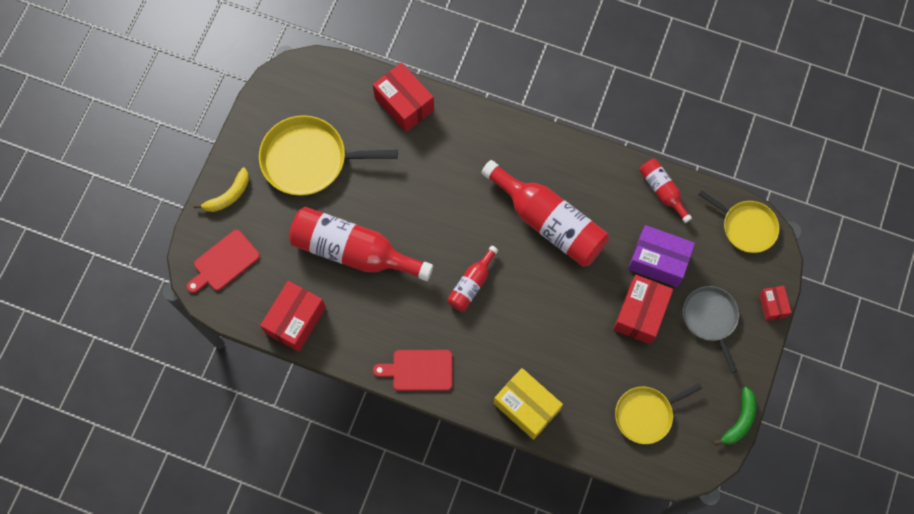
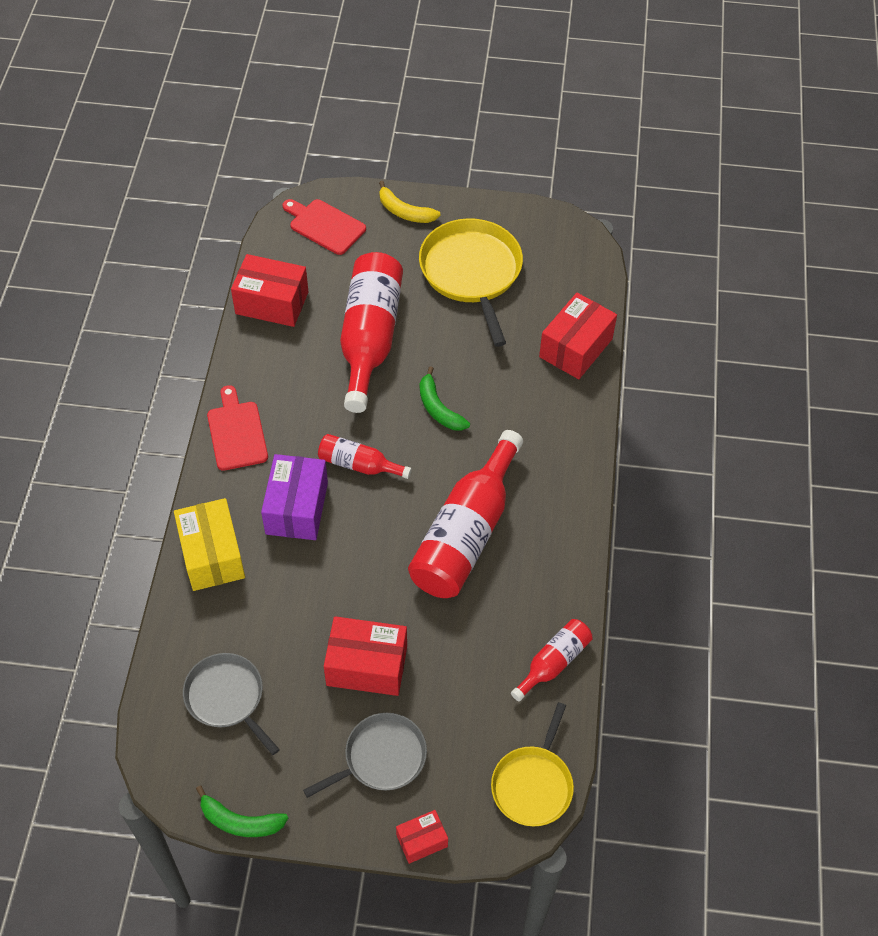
camera: 75 degrees right, 15 degrees down
(434, 215) = (439, 408): none -> green banana
(526, 406) = (212, 555): yellow box -> yellow box turned 45 degrees counterclockwise
(646, 414) = (227, 698): yellow pan -> grey pan
(658, 261) = (448, 675): purple box -> purple box (297, 508)

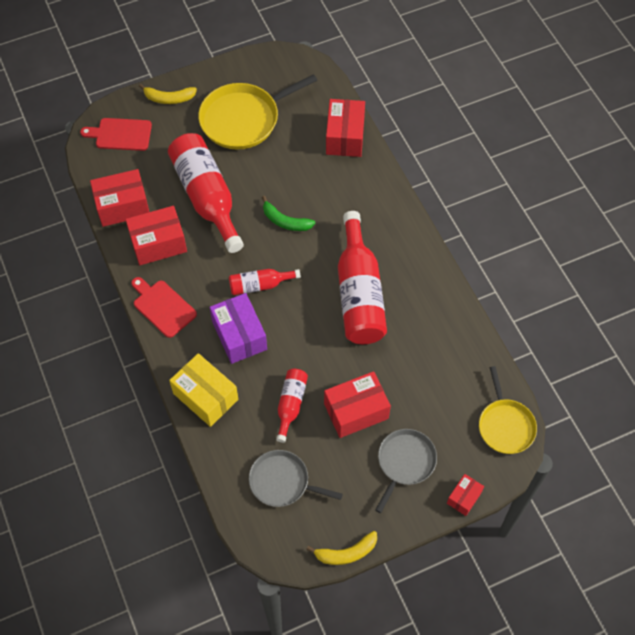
camera: 30 degrees left, 5 degrees up
(240, 821) = (346, 553): green banana -> yellow banana
(281, 362) = (158, 243): none -> red box
(472, 273) = (243, 119): yellow pan -> yellow pan turned 75 degrees counterclockwise
(553, 662) = (467, 345): red bottle -> red bottle (291, 405)

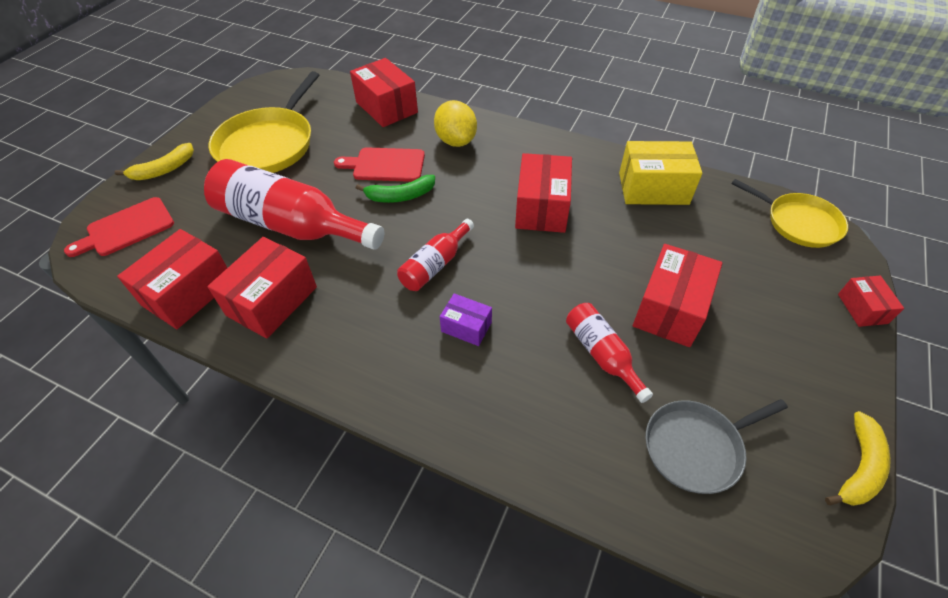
camera: 40 degrees left, 10 degrees down
(162, 307) = (341, 362): red cutting board -> red cutting board (385, 165)
(205, 396) = (499, 423): yellow box -> yellow box (653, 188)
(239, 335) = (466, 327): purple box -> purple box, size x0.54
(359, 293) = (541, 208): red bottle -> red box
(361, 201) = (456, 141): none -> yellow lemon
(405, 462) = (774, 320): grey pan -> none

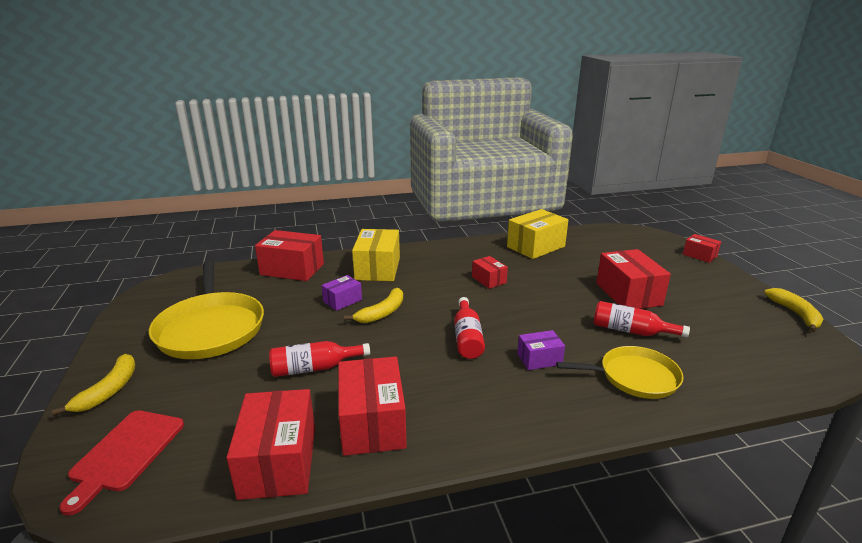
camera: 40 degrees left, 25 degrees down
(291, 225) = (314, 368): red bottle -> red bottle, size x0.51
(385, 165) = (342, 301): red cutting board -> purple box
(400, 196) = (382, 313): green banana -> yellow banana
(456, 141) = (378, 268): yellow lemon -> yellow box
(541, 208) = (489, 280): red box -> red box, size x0.54
(696, 447) = (734, 345): grey pan -> none
(799, 222) = (623, 234): yellow pan -> yellow pan (634, 377)

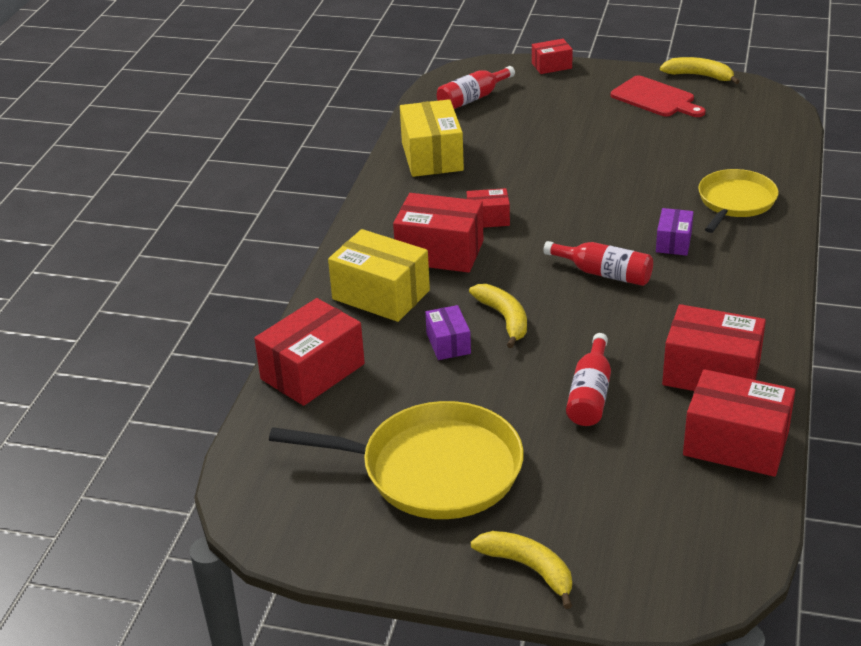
camera: 60 degrees left, 10 degrees up
(125, 453) = (665, 553): red cutting board -> red cutting board (655, 98)
(628, 294) = (595, 143): red box -> red box (440, 252)
(631, 331) = (663, 172): red bottle -> red bottle (472, 98)

